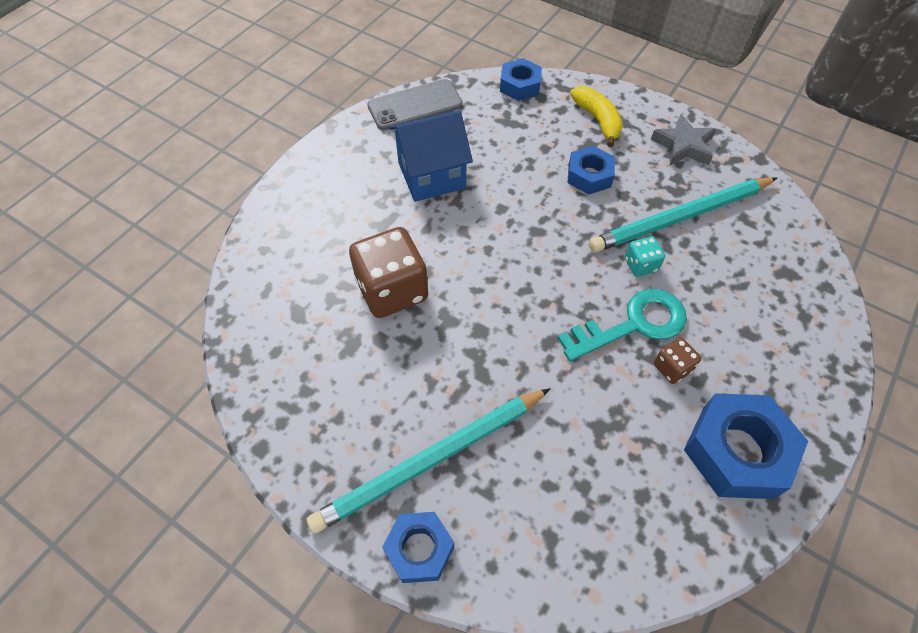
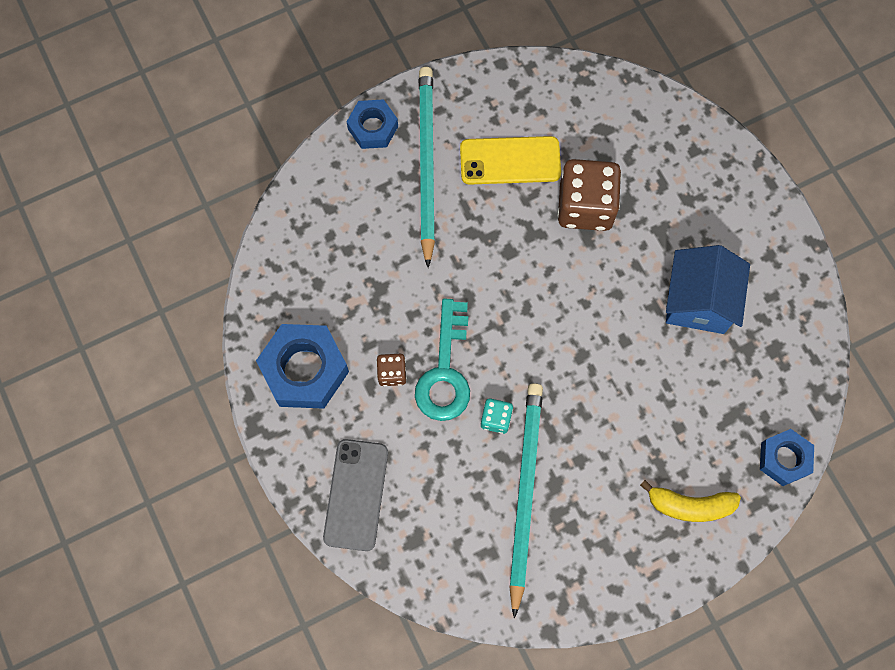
camera: 120 degrees right, 15 degrees up
(379, 378) = (510, 160): none -> yellow phone
(415, 105) = (806, 336): grey phone -> grey phone (356, 494)
(589, 176) = (620, 445): blue nut -> none
(683, 146) = (608, 566): grey star -> none

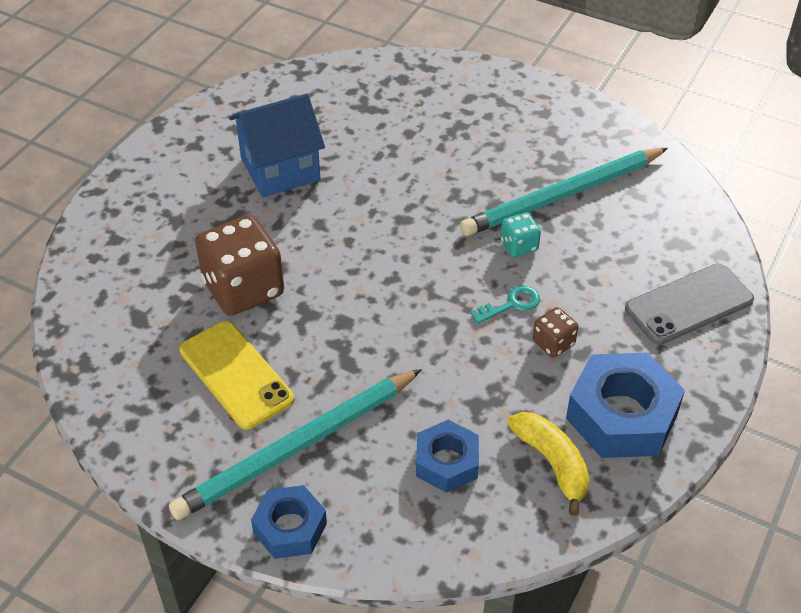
camera: 125 degrees left, 25 degrees down
(445, 371) = (511, 304): turquoise key -> turquoise key, size x0.50
(689, 505) = (468, 100): yellow banana -> yellow banana (552, 463)
(784, 459) = (377, 68): blue nut -> blue nut (447, 462)

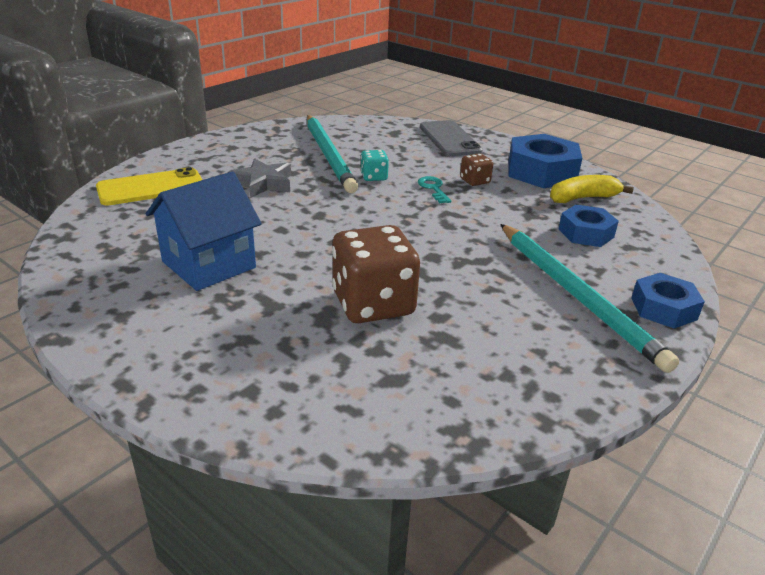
camera: 80 degrees left, 15 degrees down
(236, 375) = (489, 320): yellow phone -> yellow phone (151, 188)
(280, 169) = (209, 264): blue house -> blue house turned 60 degrees clockwise
(458, 161) = (263, 183): none -> grey star

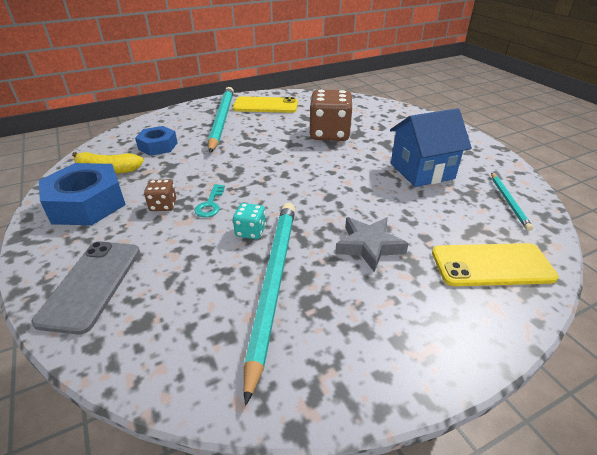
camera: 155 degrees left, 5 degrees up
(100, 244) = (509, 202): none -> turquoise pencil
(552, 353) = (265, 106): none -> yellow phone
(663, 308) = (190, 109): blue nut -> none

